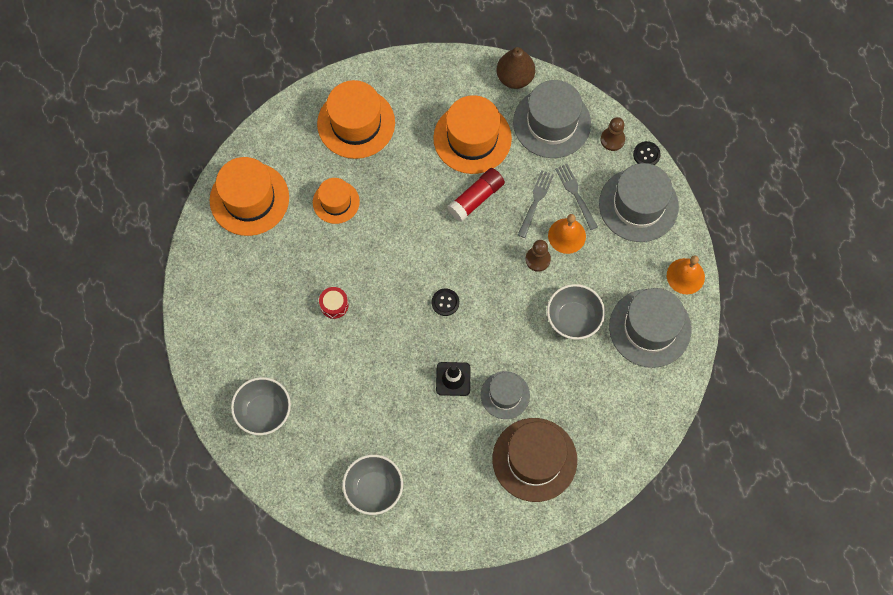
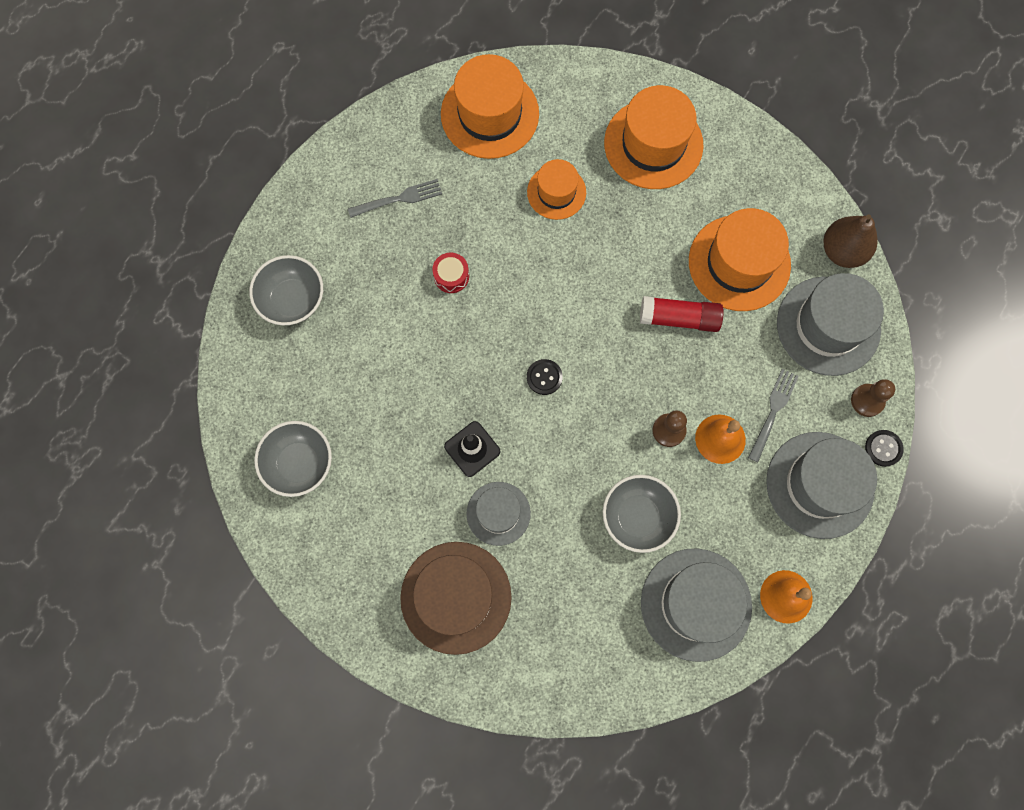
camera: 50 degrees right, 5 degrees up
(535, 201) = (729, 378): grey fork -> grey fork (399, 199)

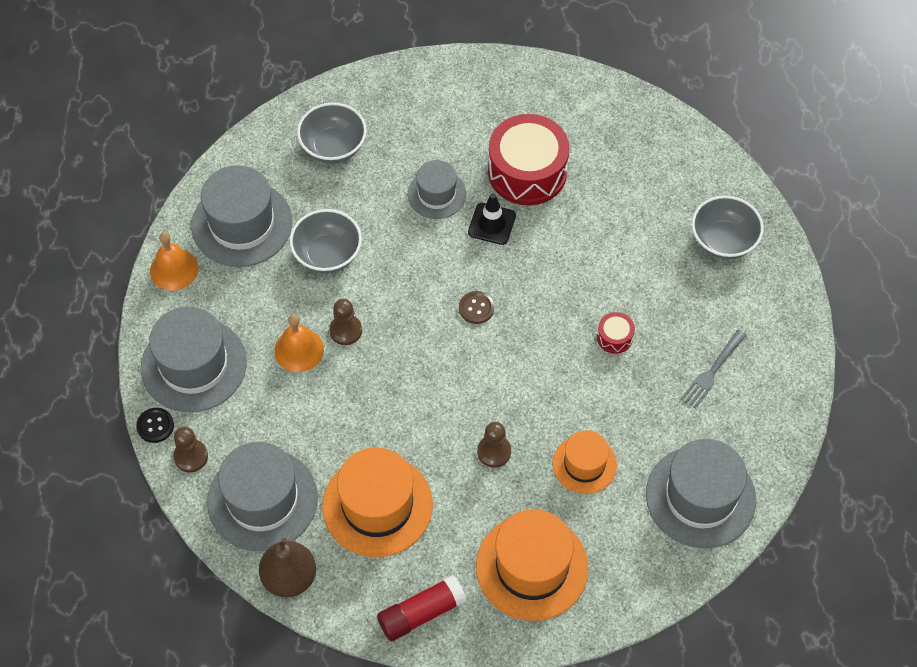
camera: 145 degrees right, 15 degrees down
(299, 463) = (612, 138): grey bowl -> grey bowl (333, 147)
(401, 480) = (527, 172): none -> red drum
(456, 597) = (425, 125): brown hat -> none
(489, 114) = (700, 497): orange hat -> grey hat
(544, 377) = (476, 308): black button -> brown button
(619, 246) = (494, 452): none -> brown pawn
(679, 318) = (398, 424): red glue stick -> red glue stick (421, 613)
(773, 412) = (267, 397): grey fork -> none

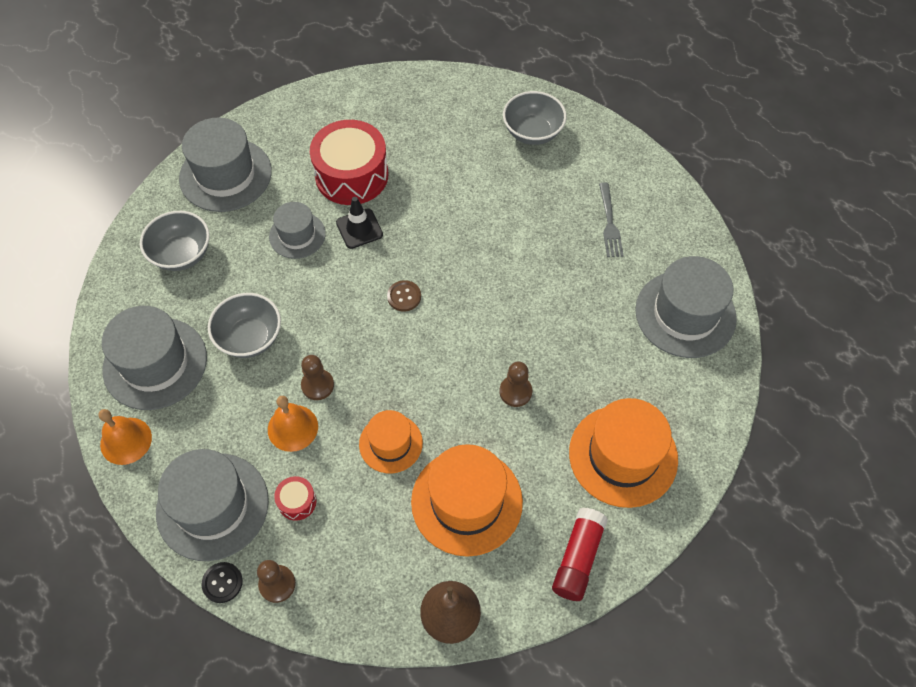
camera: 40 degrees left, 0 degrees up
(262, 500) = (370, 571): grey hat -> grey hat (225, 175)
(584, 464) = (587, 351): orange hat -> orange hat (390, 443)
(614, 337) = (522, 247): red drum -> red drum (297, 501)

